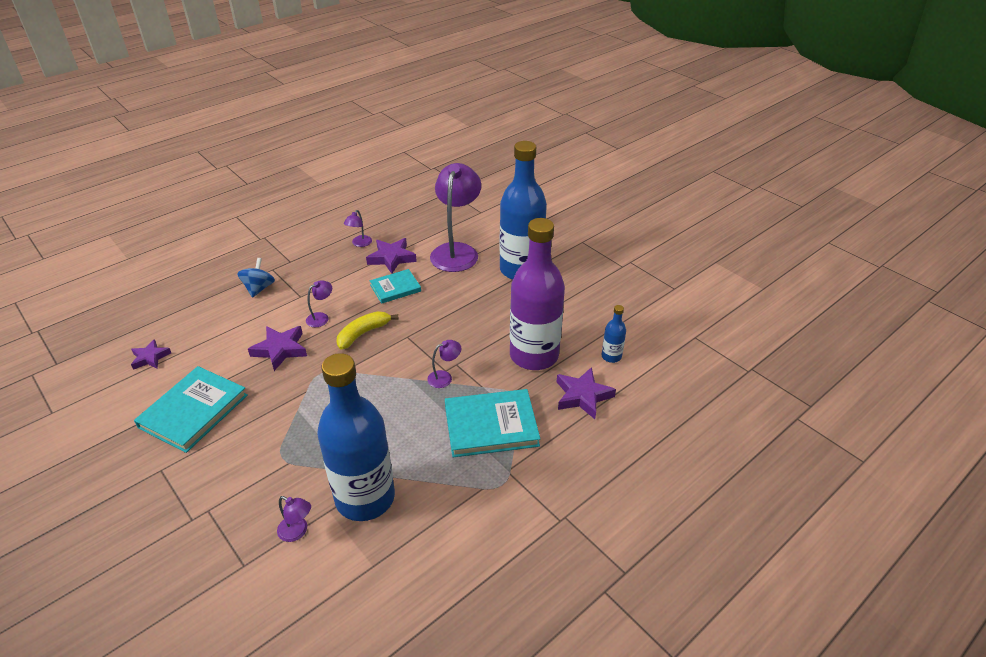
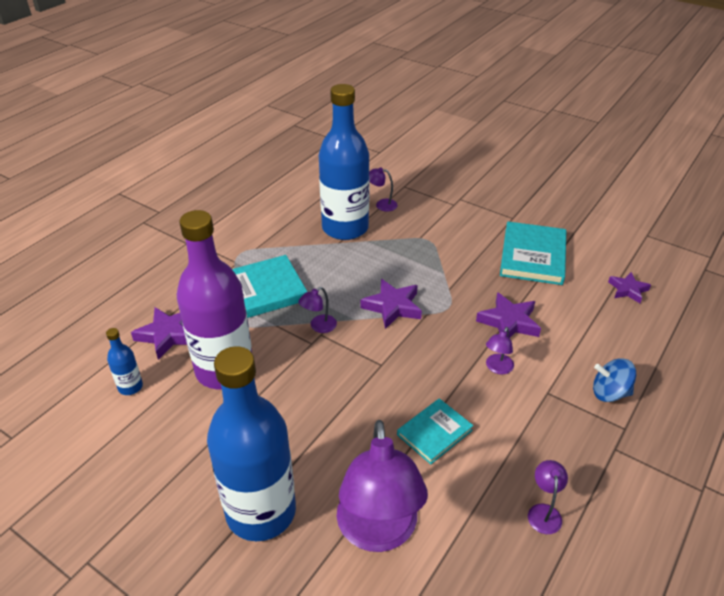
camera: 165 degrees right, 0 degrees up
(259, 288) = (609, 393): blue spinning top -> blue spinning top turned 105 degrees clockwise
(363, 333) = (434, 358): yellow banana -> none
(391, 258) = (473, 490): purple star -> purple star (392, 307)

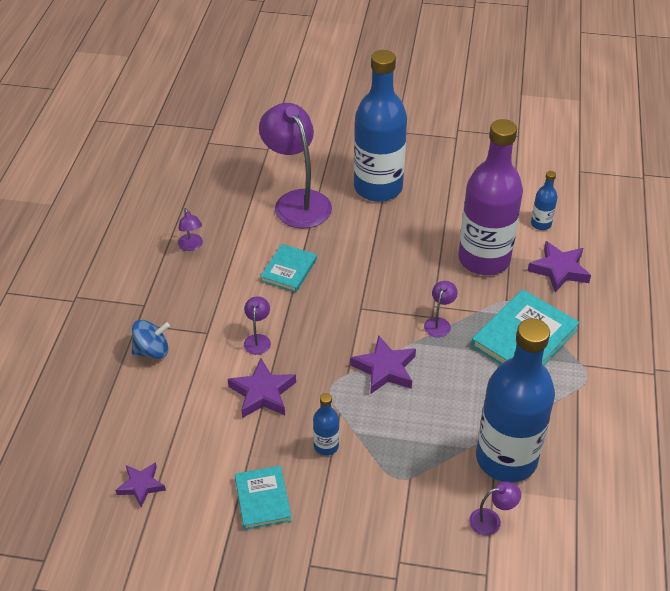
camera: 155 degrees right, 5 degrees up
(471, 272) = (326, 446): none -> blue bottle
(533, 256) = (262, 499): turquoise book -> turquoise book, size x0.60

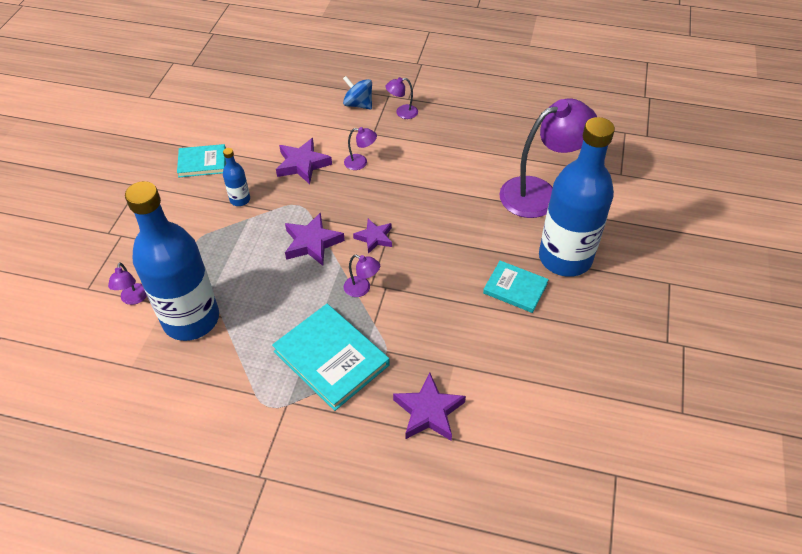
camera: 95 degrees right, 5 degrees up
(141, 486) = (234, 103): purple star -> purple star (374, 238)
(152, 351) = (358, 104): blue spinning top -> blue spinning top turned 135 degrees clockwise
(191, 246) = (476, 123): purple lamp -> purple lamp (402, 113)
(289, 270) = (443, 184): turquoise book -> turquoise book (515, 288)
(484, 259) = (449, 339): purple bottle -> none
(541, 224) = (508, 407): blue bottle -> none

